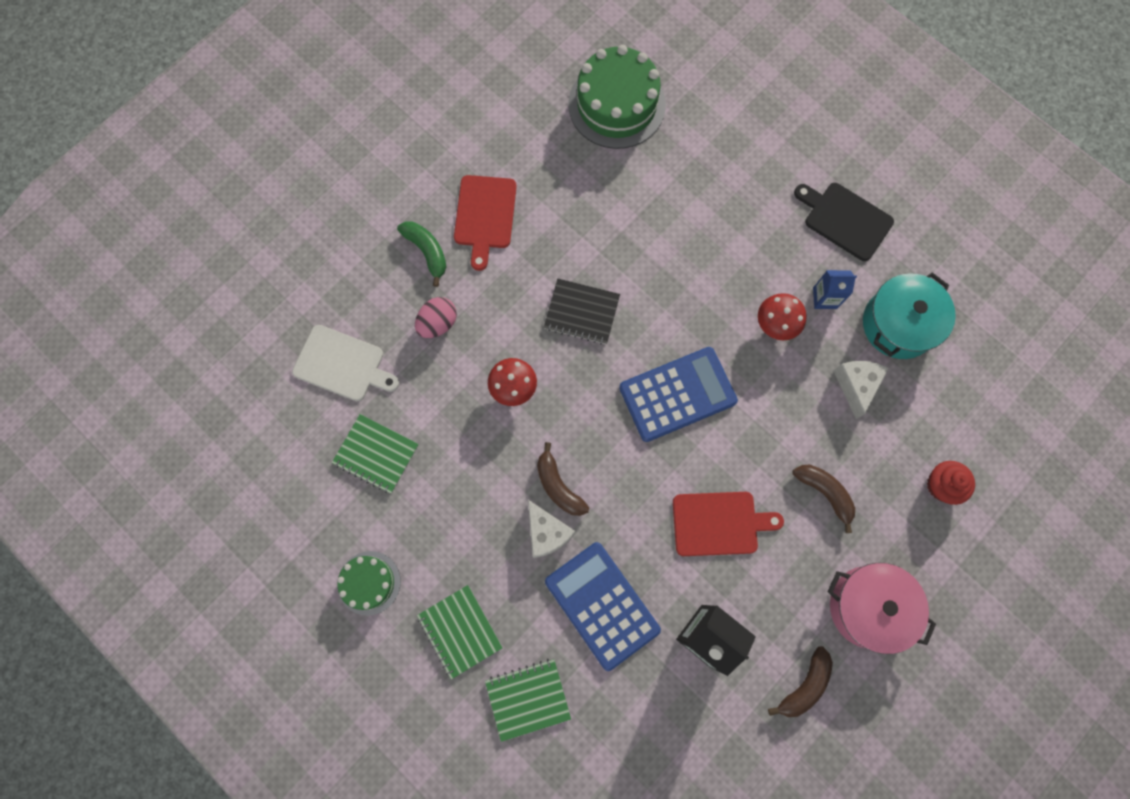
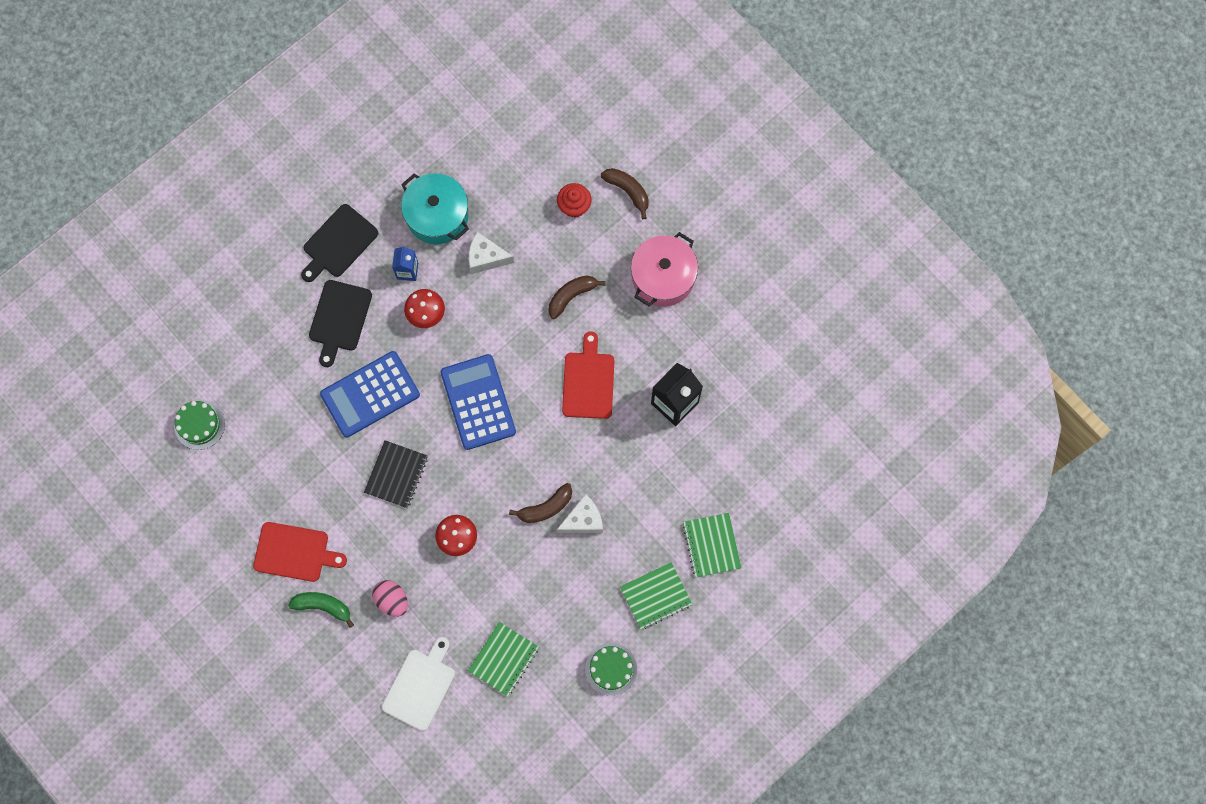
camera: 85 degrees left, 0 degrees up
(427, 252) = (323, 606): green banana -> green banana turned 45 degrees clockwise
(602, 605) = (644, 481): blue calculator -> blue calculator (370, 394)
(616, 104) = (199, 425): green cake -> green cake, size x0.56
(756, 231) = (339, 318): none -> black cutting board
(804, 685) = (717, 334): brown banana -> brown banana (628, 191)

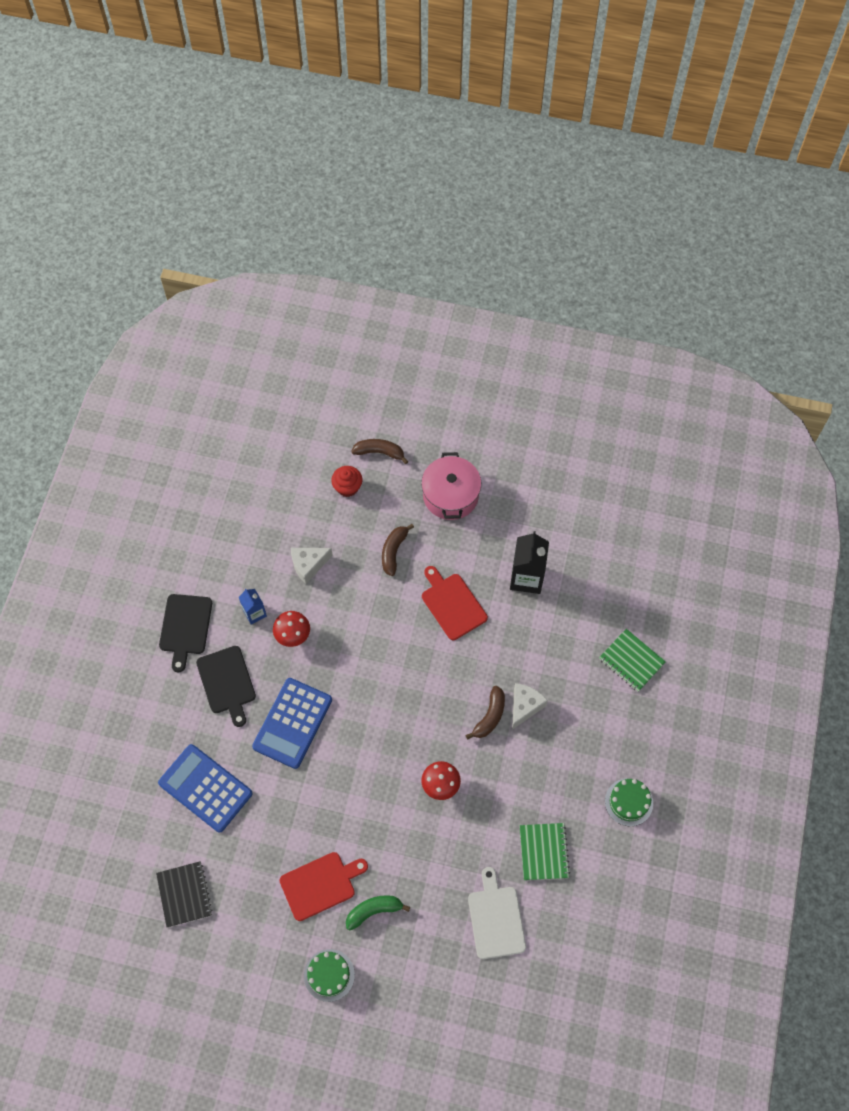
camera: 35 degrees left, 10 degrees down
(199, 425) = (171, 838): green cake -> green cake (329, 975)
(392, 600) = (424, 868): pink egg -> none
(396, 475) = (357, 769): black notebook -> black notebook (184, 894)
(437, 215) = (248, 558): turquoise pot -> none
(478, 402) = (380, 673): blue calculator -> blue calculator (205, 788)
(656, 596) = (620, 725): green notebook -> none

